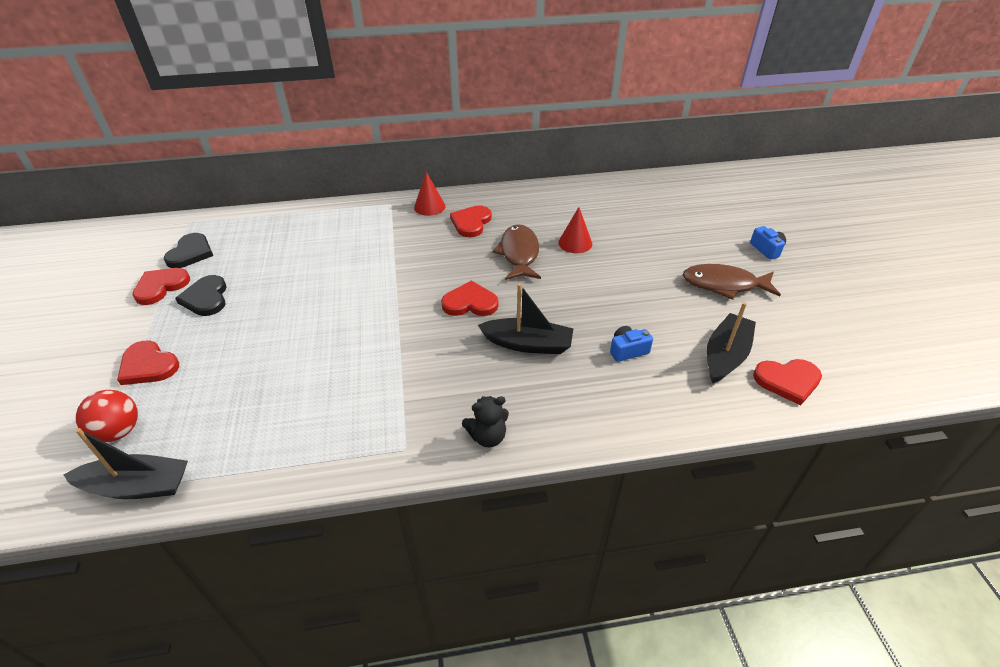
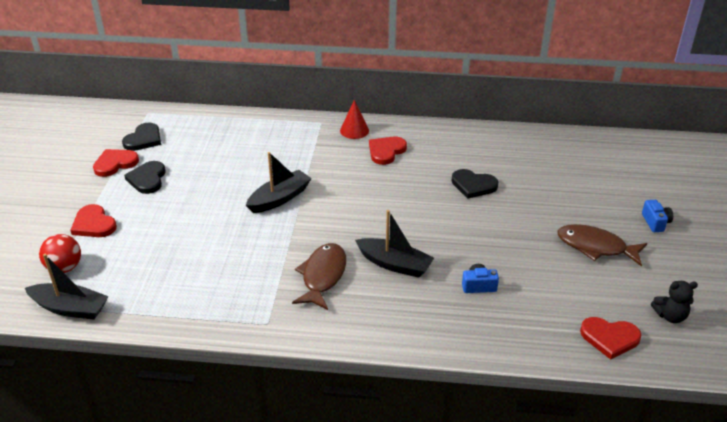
camera: 15 degrees right, 5 degrees down
(470, 303) = (359, 221): red heart -> none
(487, 436) = (334, 328): black teddy bear -> black teddy bear (670, 316)
(519, 254) = (418, 186): brown fish -> brown fish (323, 276)
(575, 243) = (473, 185): red cone -> black heart
(725, 355) = (564, 307): black boat -> black boat (279, 198)

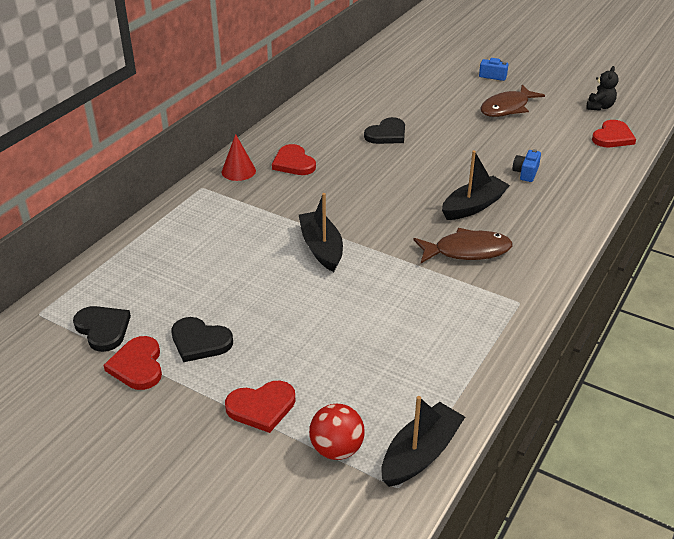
camera: 65 degrees left, 0 degrees up
(323, 276) = (467, 251): brown fish -> brown fish turned 135 degrees clockwise

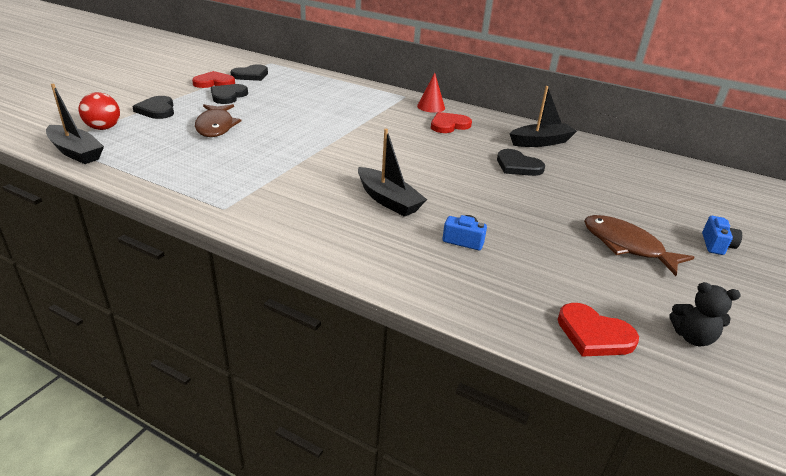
camera: 85 degrees right, 5 degrees down
(261, 407) = (157, 110): red heart -> black heart
(321, 248) = (323, 131): black boat -> black boat (540, 142)
(467, 251) = (310, 190): brown fish -> brown fish (216, 126)

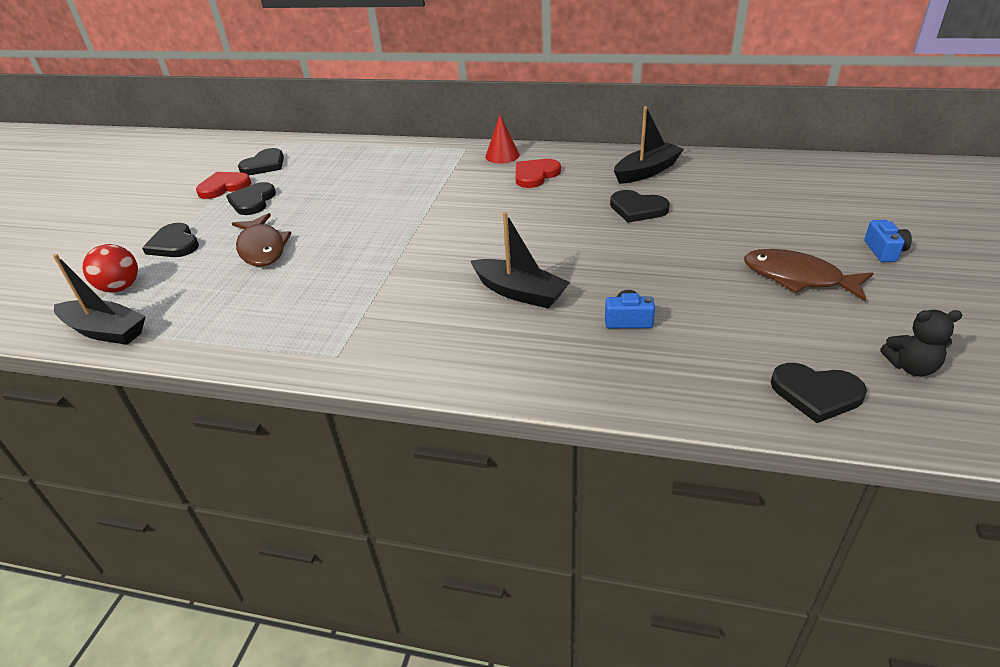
camera: 10 degrees left, 5 degrees up
(594, 334) = (816, 393): red heart -> black heart

